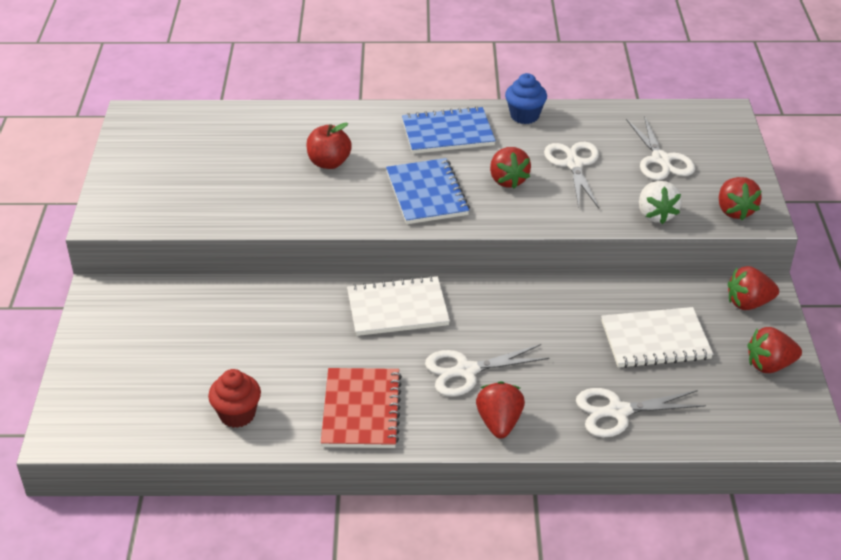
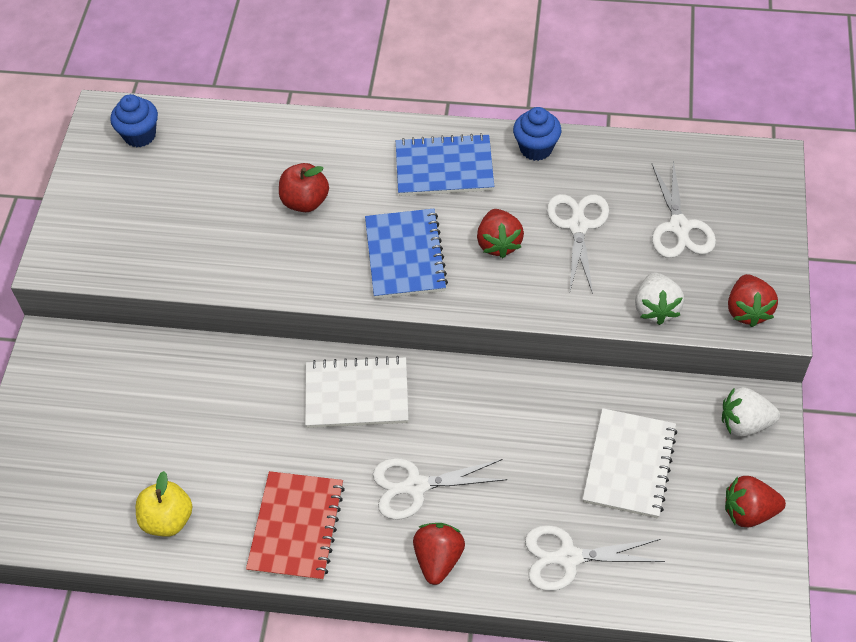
camera: 10 degrees right, 15 degrees up
(169, 127) = (140, 135): none -> blue cupcake
(237, 414) = (168, 519): red cupcake -> yellow apple
(655, 340) = (629, 464): white notebook -> white notebook turned 75 degrees counterclockwise
(748, 303) = (744, 423): red strawberry -> white strawberry

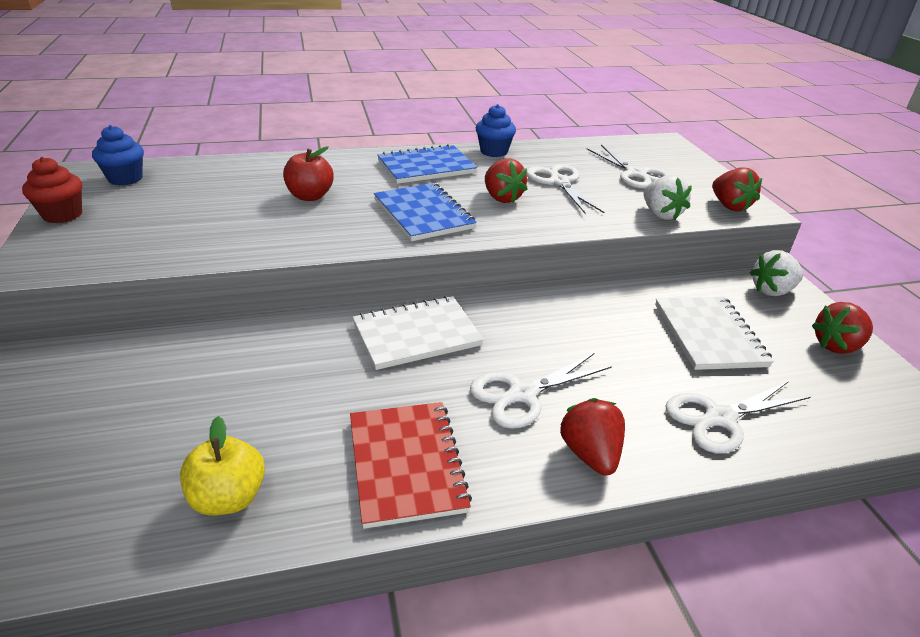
camera: 25 degrees left, 20 degrees down
(81, 189) = (62, 215): none -> red cupcake

